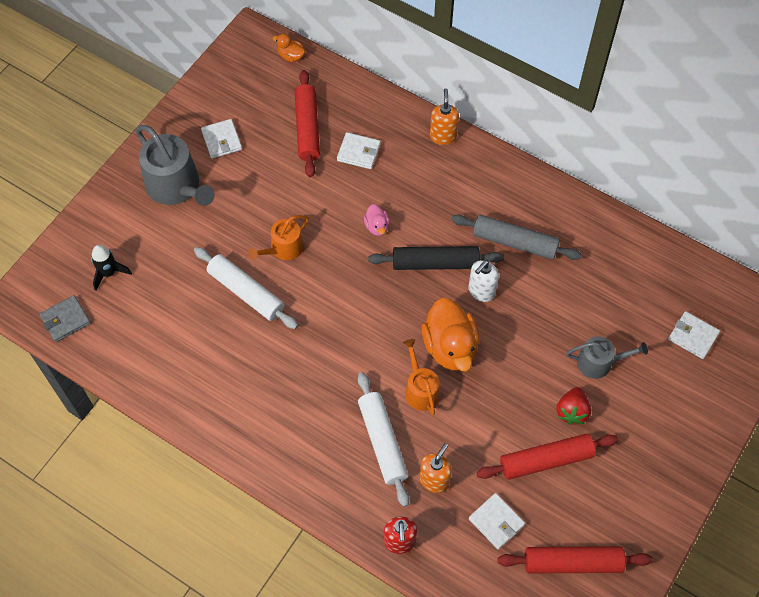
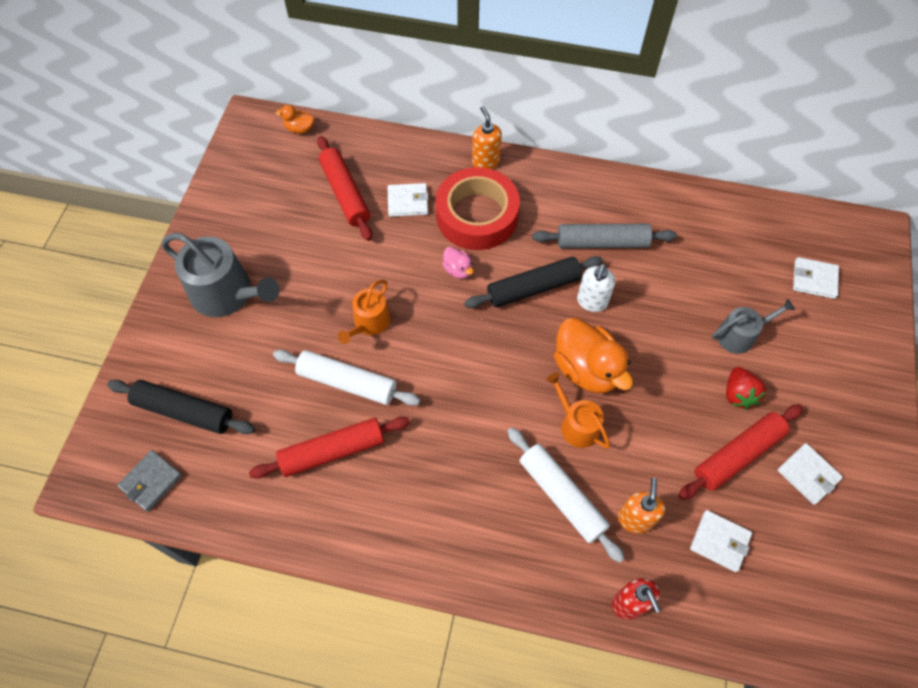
camera: 20 degrees left, 0 degrees up
(109, 273) = (184, 411): black rocket -> black rolling pin
(221, 140) = (259, 231): white wallet -> white wallet (808, 475)
(414, 183) = (477, 215): none -> red tape
(572, 563) = (817, 557): red rolling pin -> red rolling pin (332, 451)

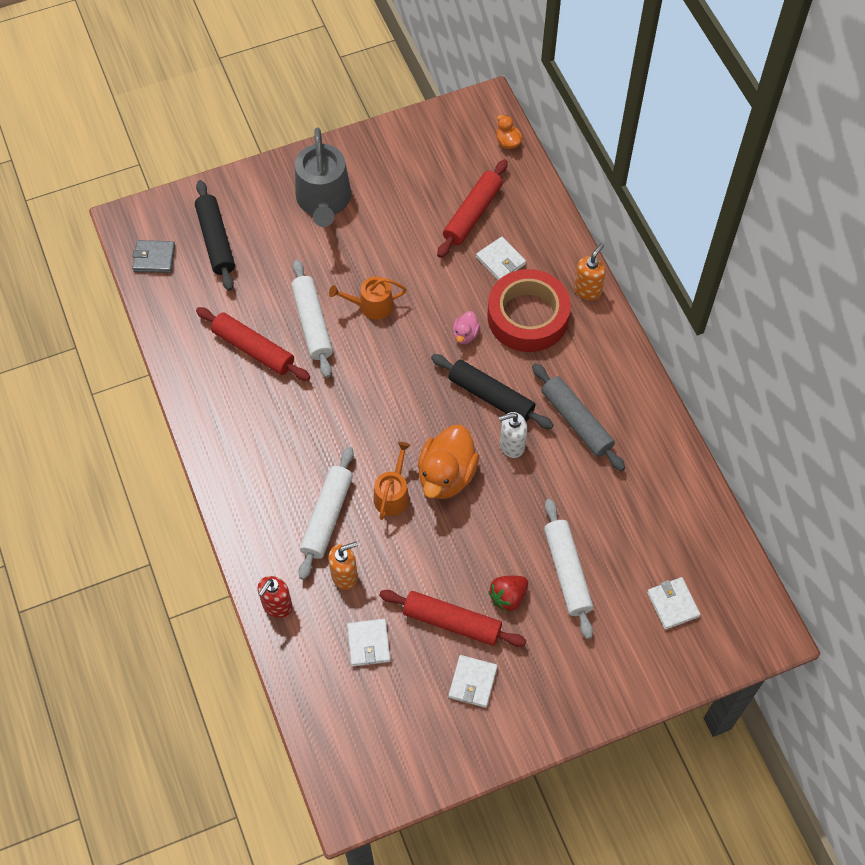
camera: 55 degrees right, 0 degrees up
(740, 335) = (567, 572): grey watering can -> white rolling pin

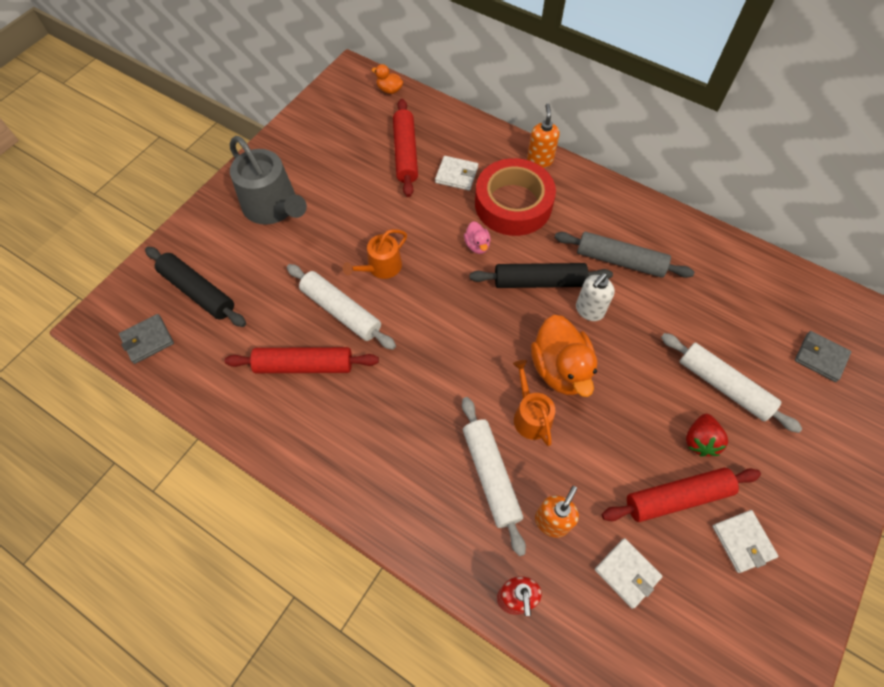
camera: 35 degrees left, 0 degrees up
(673, 604) = (820, 357): white wallet -> grey wallet

